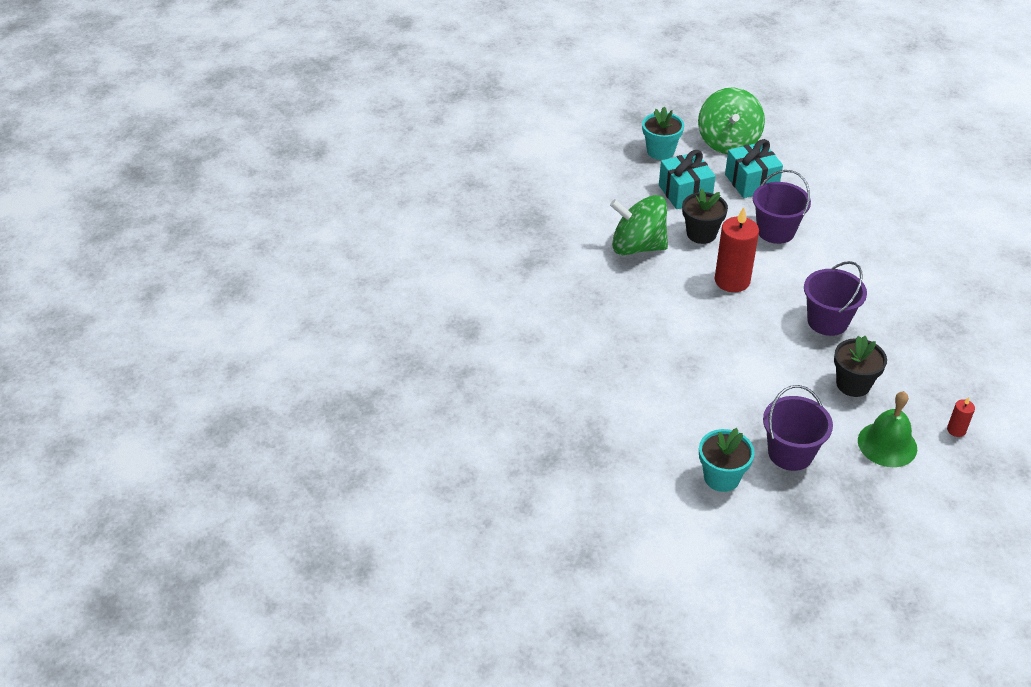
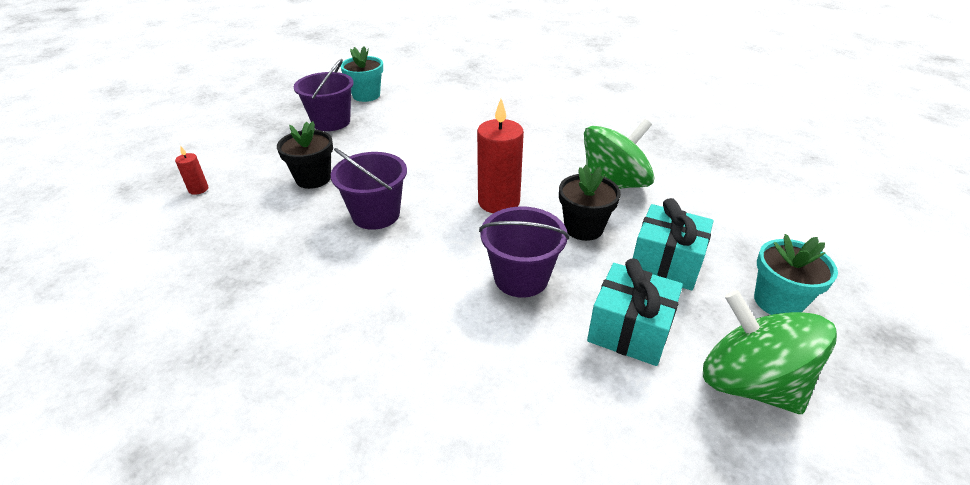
camera: 135 degrees right, 5 degrees down
(887, 444) = (258, 155): green bell -> none

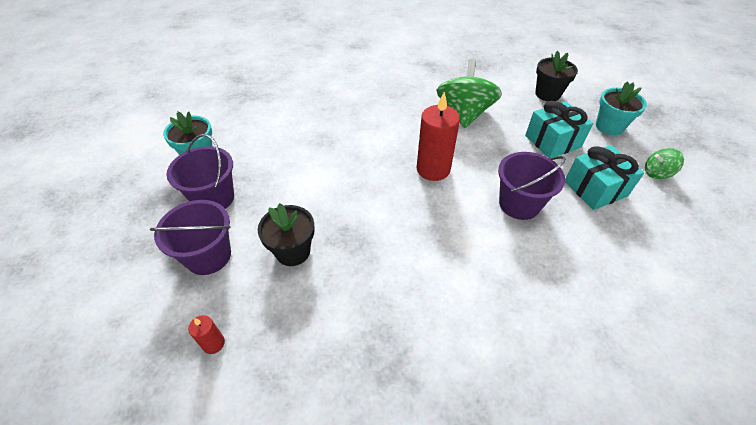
camera: 50 degrees left, 10 degrees up
(376, 214) = (384, 237): purple bucket -> purple bucket (208, 256)
(583, 228) = (495, 151): black flower pot -> black flower pot (547, 94)
(749, 383) = (657, 173): green spinning top -> green spinning top, size x0.47

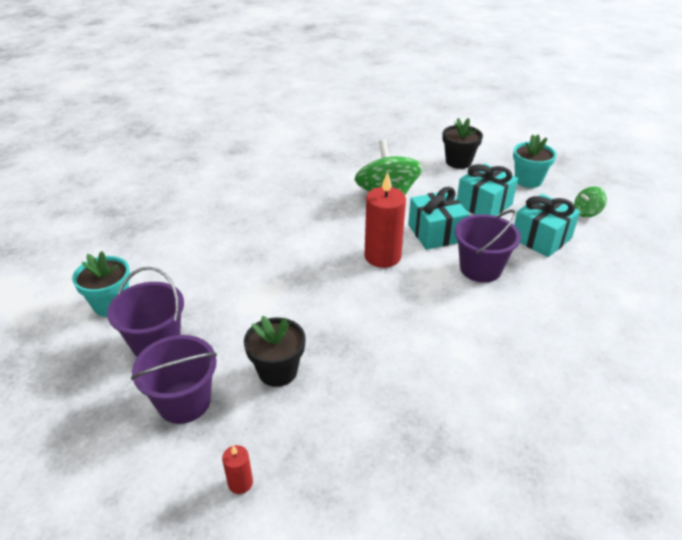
camera: 20 degrees left, 10 degrees down
(493, 158) = (436, 233): none -> turquoise gift

